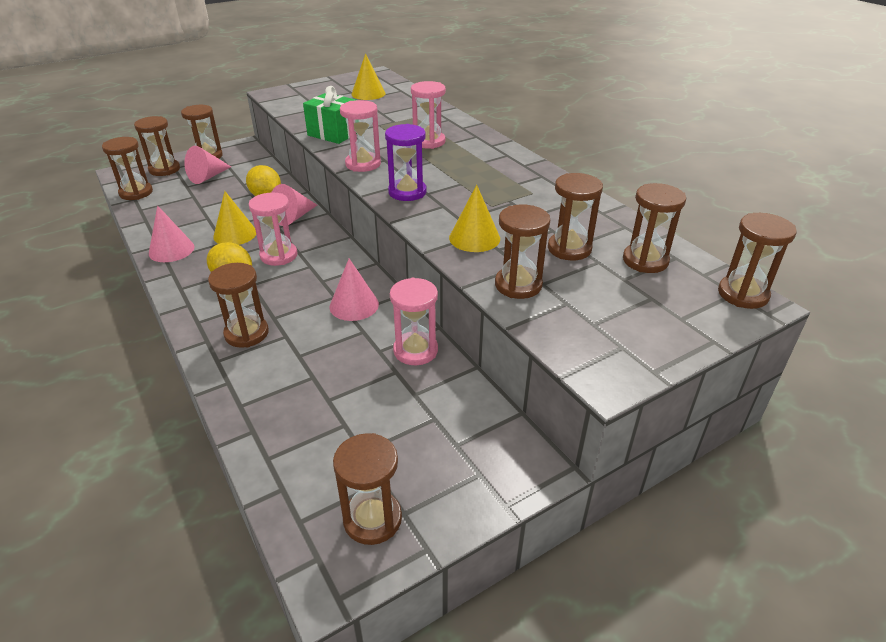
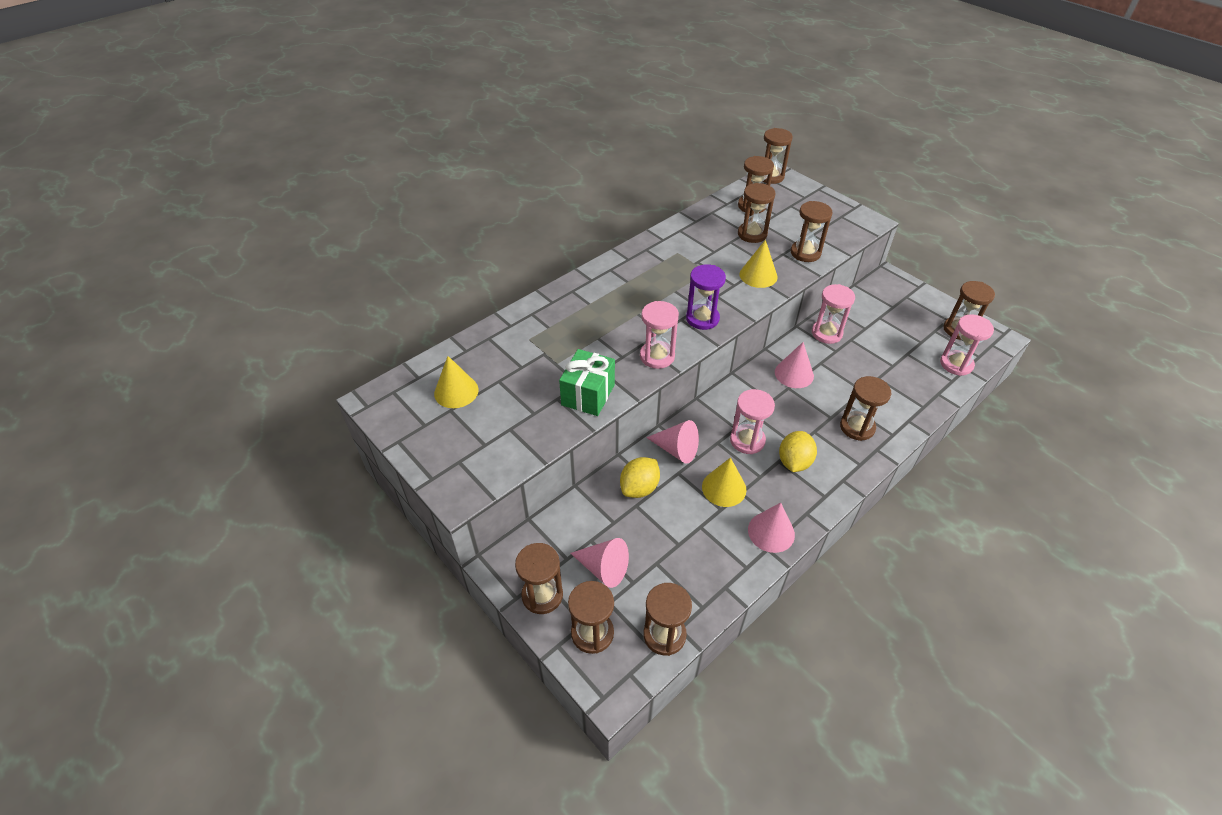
camera: 100 degrees left, 10 degrees up
(428, 142) = (593, 320): pink hourglass -> pink hourglass (956, 364)

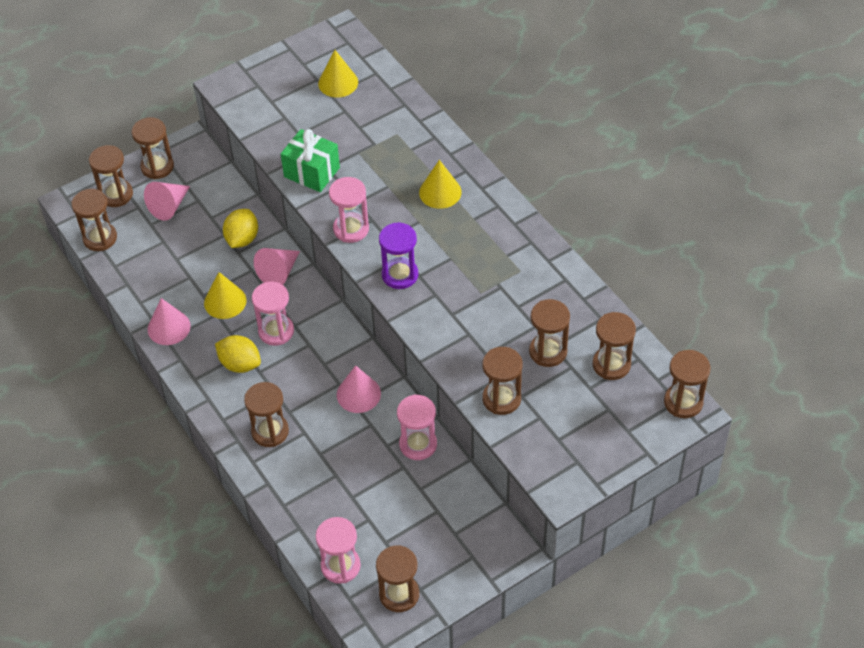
camera: 100 degrees right, 5 degrees up
(639, 488) = (242, 239): yellow lemon -> yellow lemon turned 60 degrees clockwise
(758, 275) = (465, 340): yellow cone -> yellow cone (440, 192)

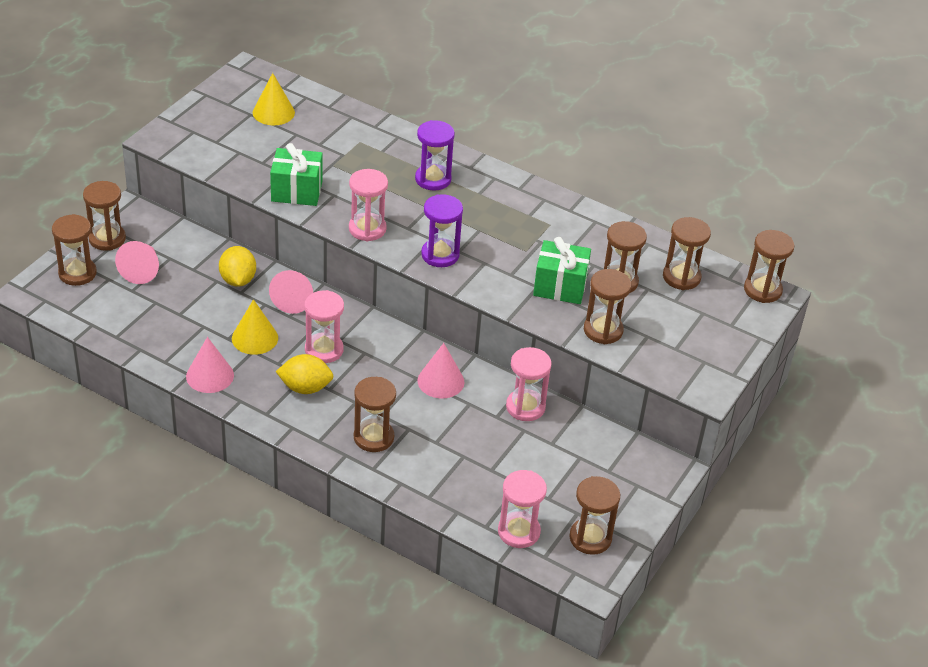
camera: 30 degrees left, 10 degrees down
(100, 238) = (84, 316): brown hourglass -> none
(440, 192) = (433, 179): yellow cone -> purple hourglass
(489, 340) = (560, 286): none -> green gift

